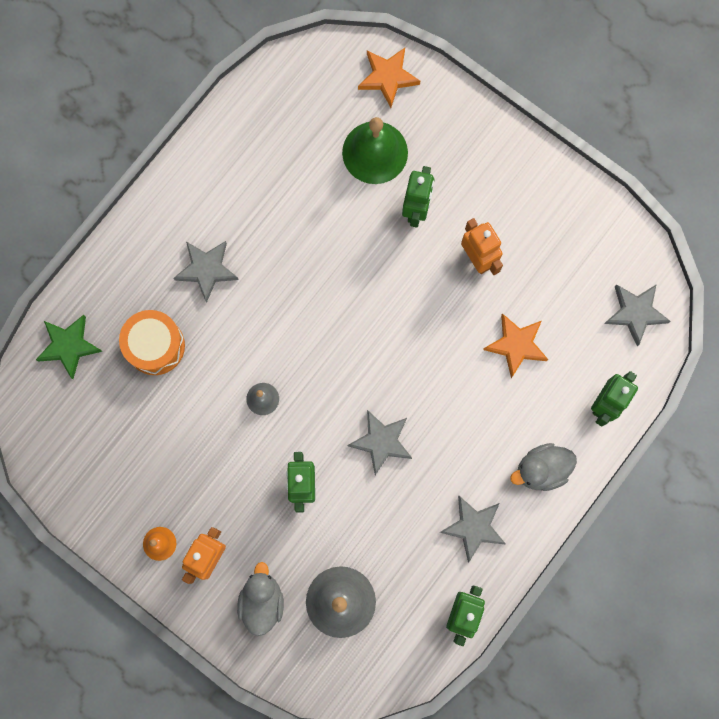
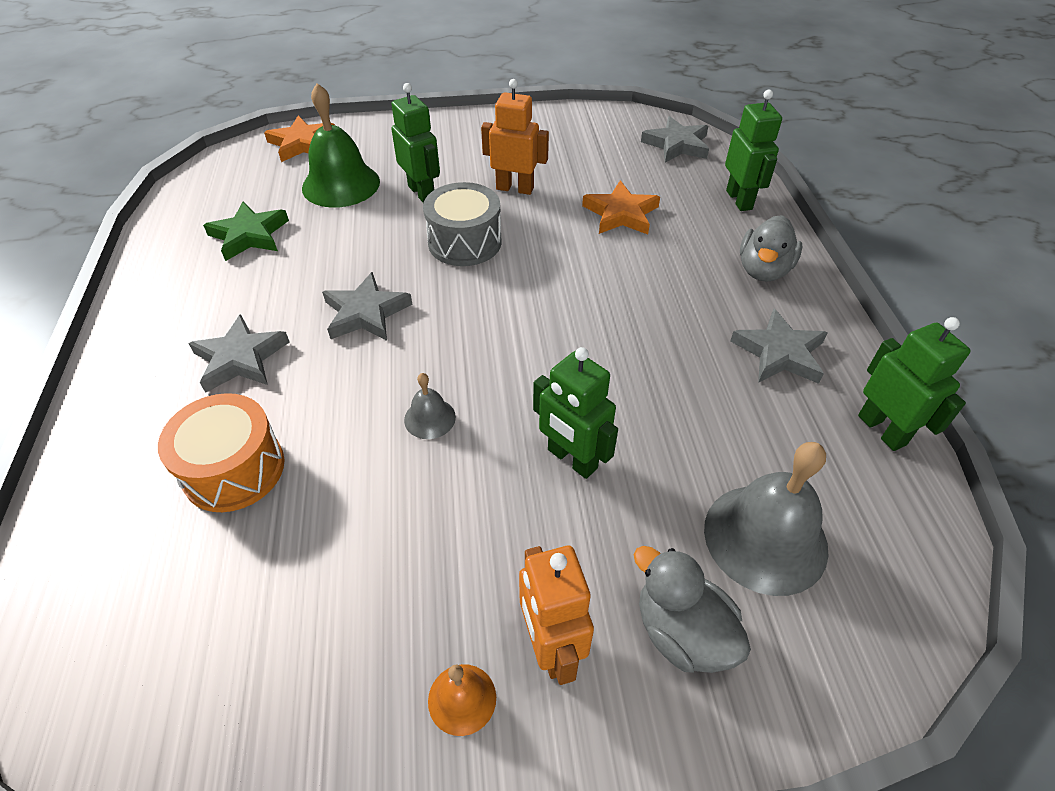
camera: 45 degrees left, 30 degrees down
(69, 346) = (91, 563): green star -> green star (249, 235)
(381, 442) = (602, 357): grey star -> grey star (366, 313)
(398, 283) = (464, 242): none -> grey drum

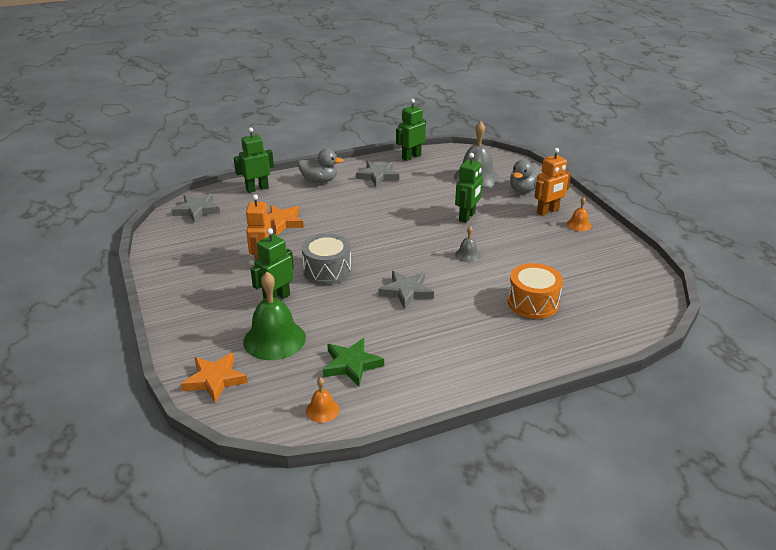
camera: 105 degrees left, 15 degrees down
(195, 205) = (322, 410): none -> orange bell
(240, 358) = (465, 326): grey star -> none

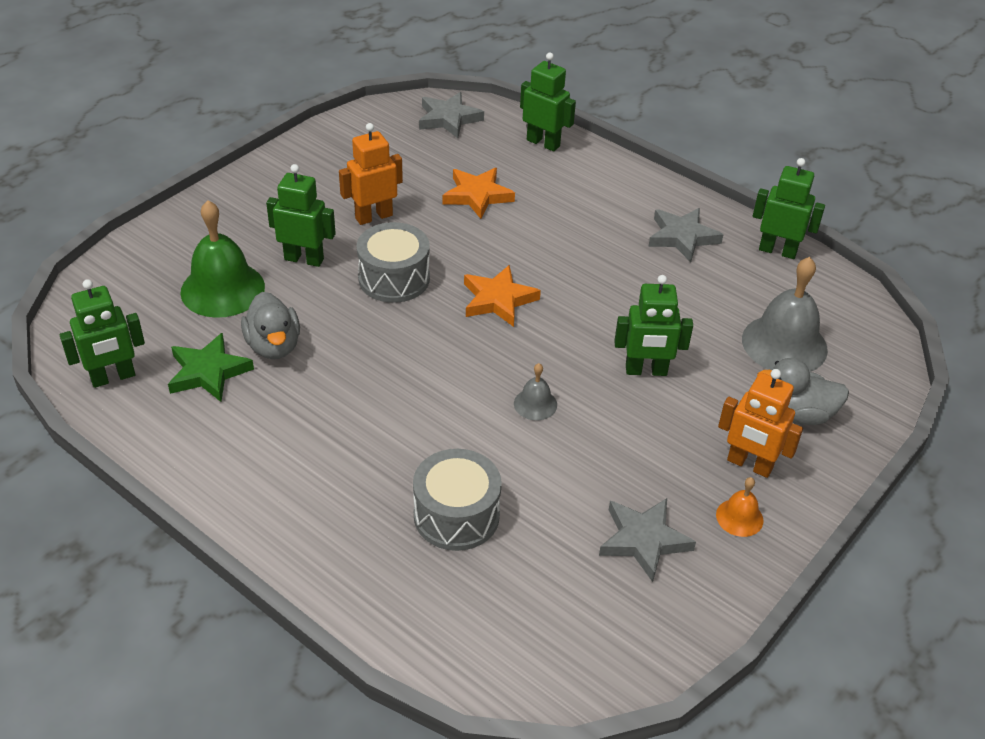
camera: 60 degrees right, 10 degrees up
(215, 379) = (127, 273): orange star -> orange star (498, 300)
(319, 181) = (615, 187): grey duck -> grey duck (274, 346)
(322, 410) = (113, 377): orange bell -> green robot
(406, 292) = (395, 369): grey star -> grey star (643, 540)
(533, 303) = (456, 515): orange drum -> grey drum

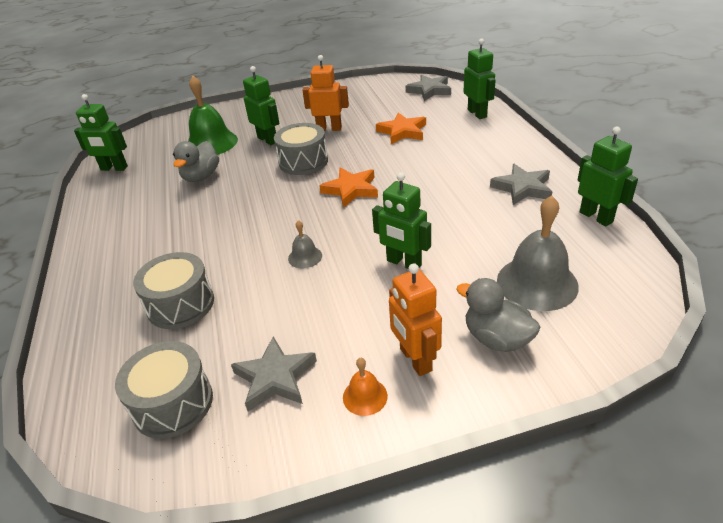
camera: 40 degrees right, 5 degrees down
(208, 372) = (156, 179): green star -> none
(573, 611) = (173, 403): none -> grey drum

